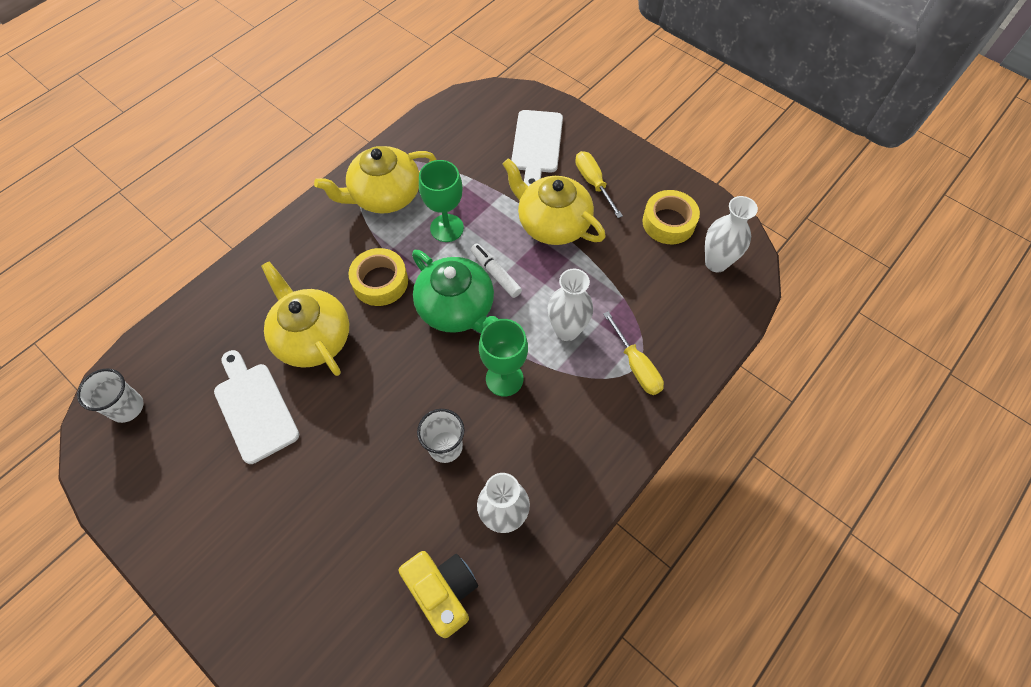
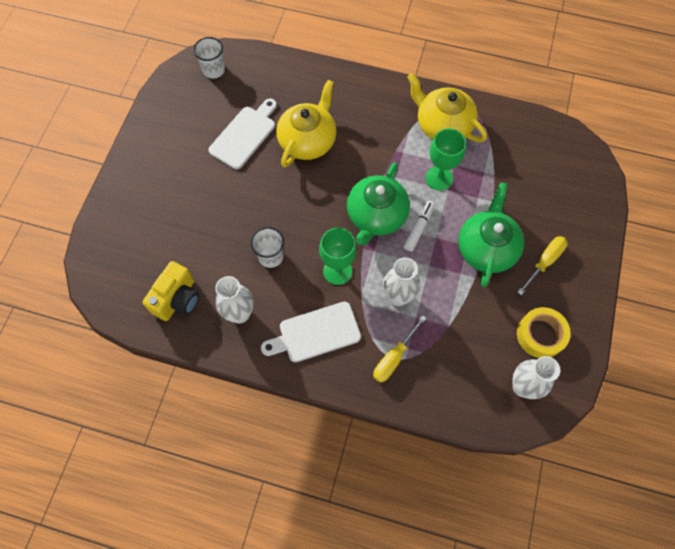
camera: 65 degrees right, 5 degrees up
(380, 282) = (370, 158): yellow tape -> none
(537, 145) = (555, 205): white cutting board -> white cutting board (315, 333)
(552, 223) = (486, 248): yellow teapot -> green teapot

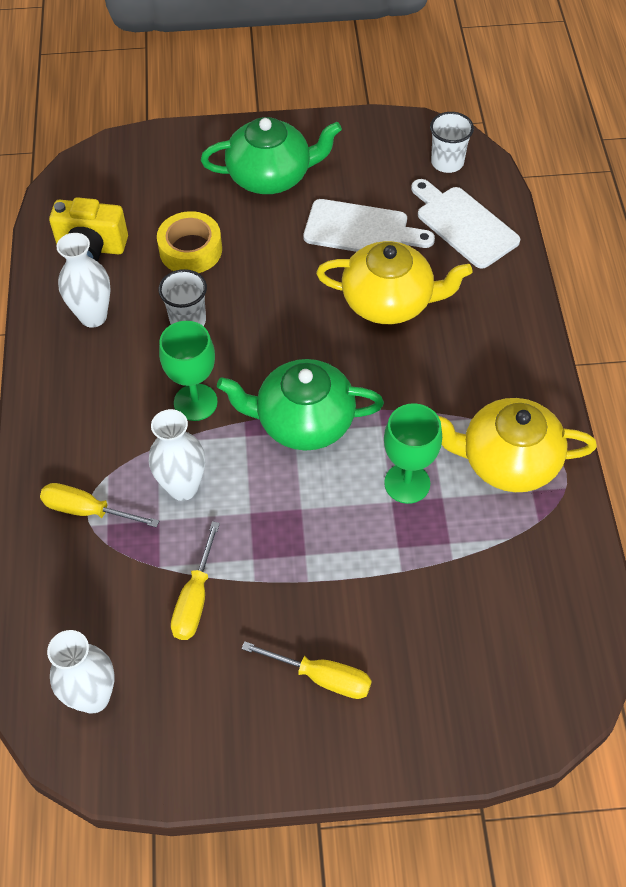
camera: 70 degrees right, 10 degrees down
(315, 333) = (93, 406): white cutting board -> white cutting board (463, 224)
(419, 228) = (307, 481): white marker -> none
(442, 125) = (507, 461): yellow teapot -> yellow teapot turned 105 degrees counterclockwise
(476, 312) = (195, 599): none -> yellow screwdriver
(486, 248) = (312, 583): green teapot -> green teapot (271, 176)
(540, 335) = (189, 702): yellow tape -> yellow tape (190, 250)

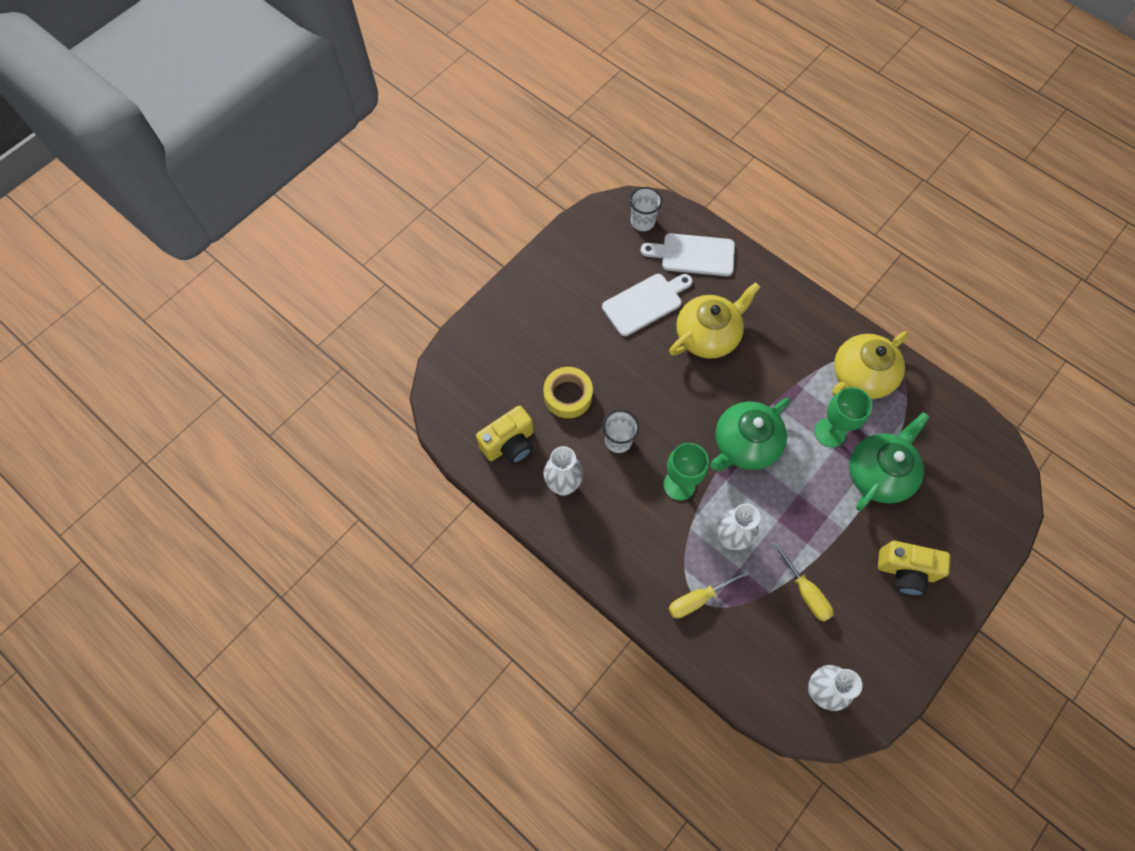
camera: 45 degrees left, 10 degrees up
(271, 176) = (557, 309): green teapot -> green teapot (879, 473)
(322, 677) = (905, 571): yellow screwdriver -> yellow camera

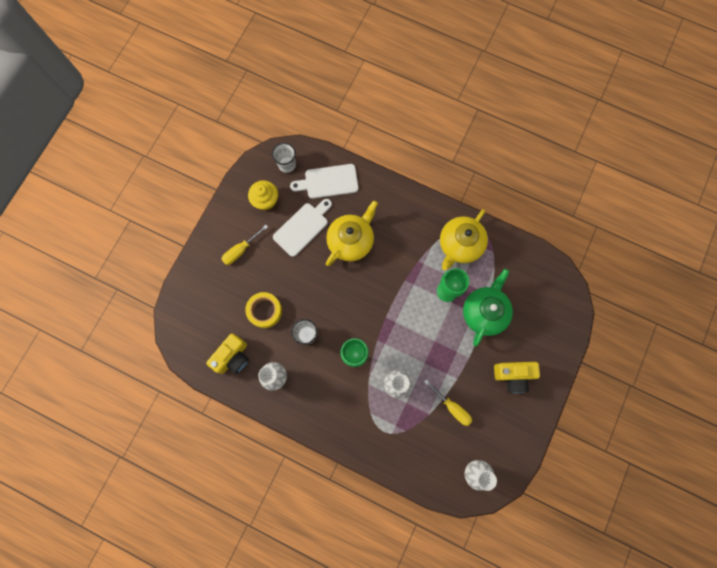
camera: 15 degrees left, 10 degrees up
(603, 259) = (266, 201): none -> yellow cupcake
(698, 599) = (383, 431): yellow screwdriver -> yellow screwdriver (241, 250)
(744, 444) = (392, 315): green teapot -> none

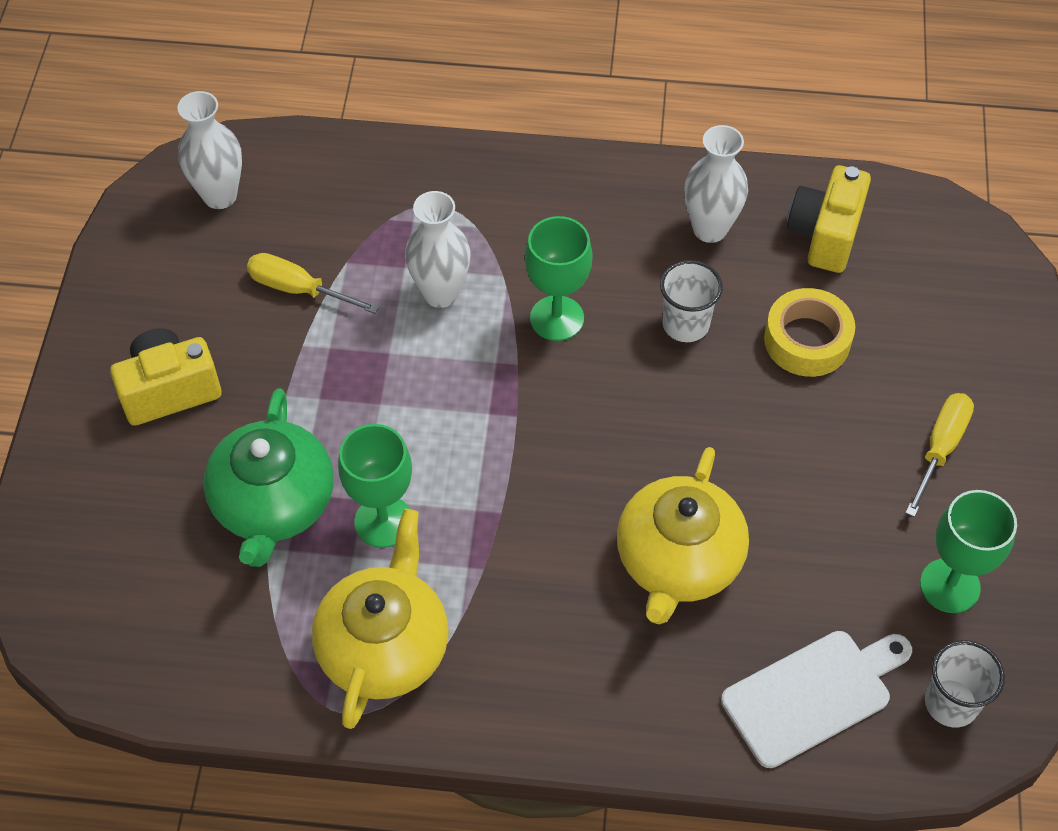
camera: 160 degrees right, 20 degrees down
(266, 201) = (949, 585): yellow cupcake -> green goblet
(302, 227) = (819, 552): white cutting board -> none

